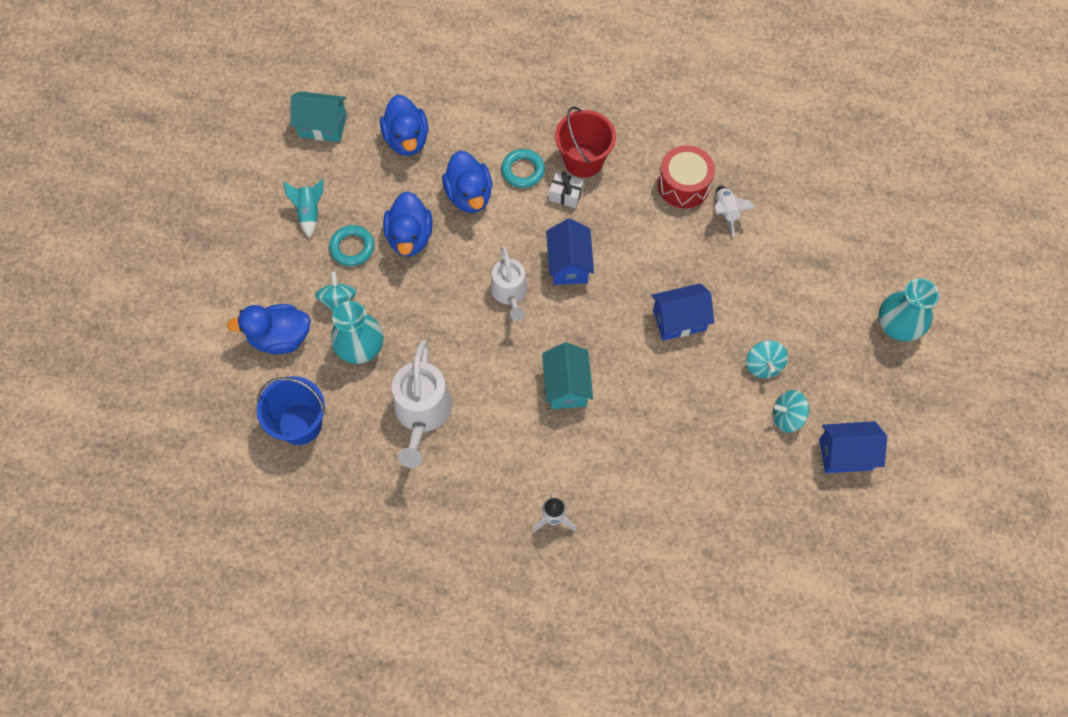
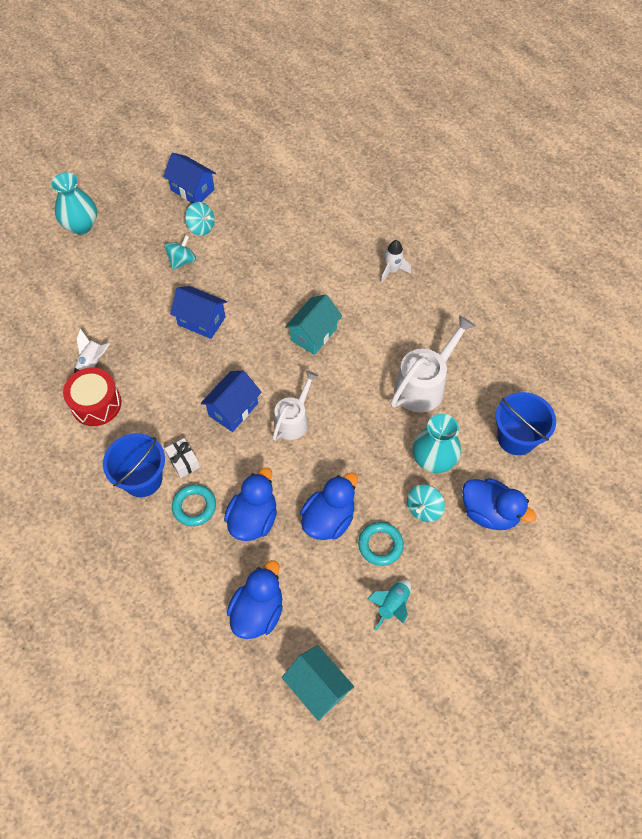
camera: 140 degrees left, 5 degrees down
(583, 160) = (142, 479): red bucket -> blue bucket

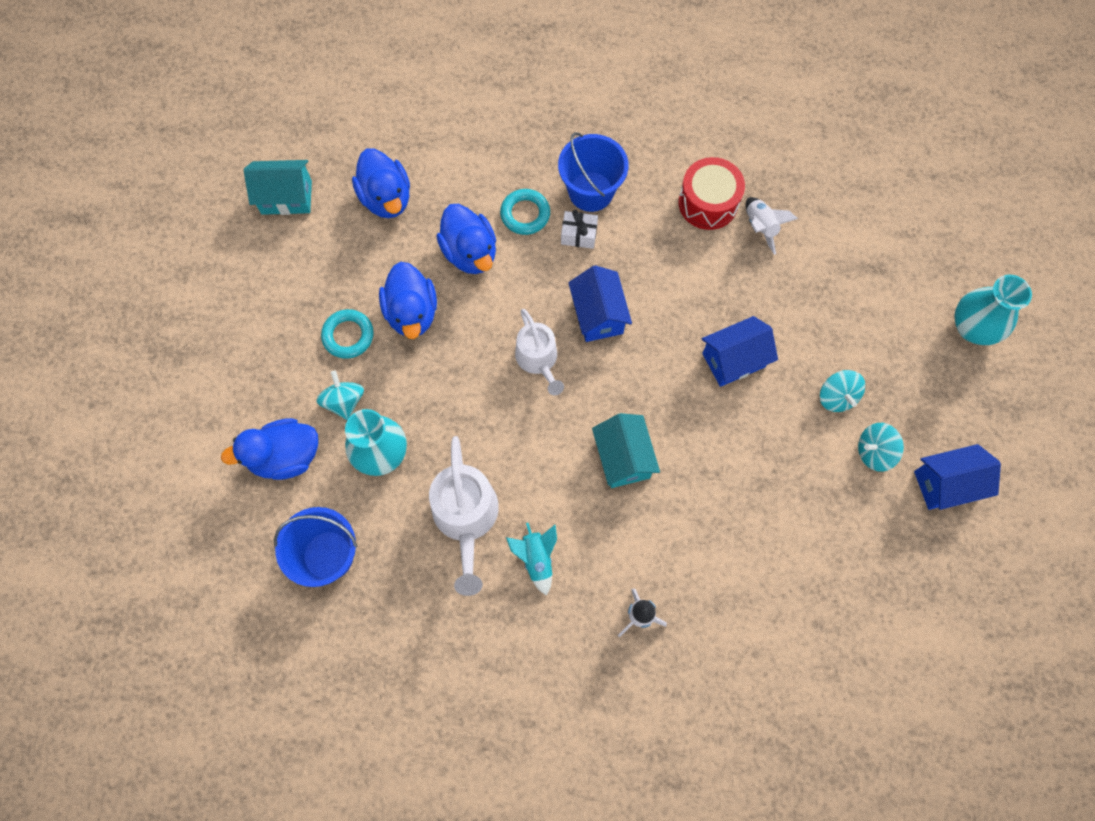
camera: 130 degrees right, 10 degrees up
(392, 605) = (291, 302): turquoise rocket -> turquoise rocket (536, 559)

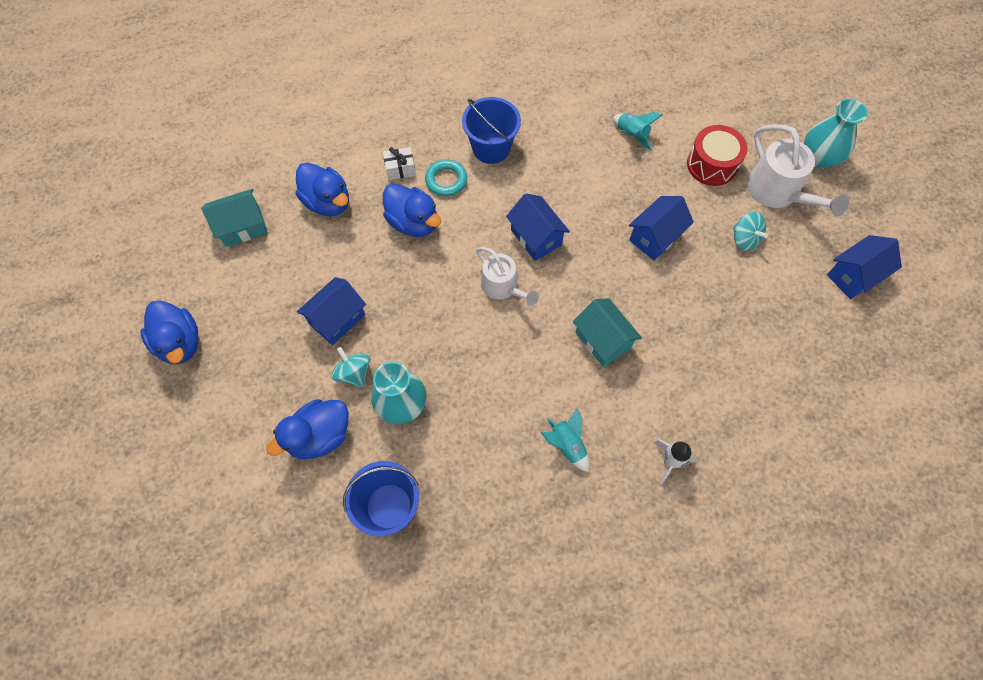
camera: 20 degrees left, 5 degrees down
(348, 336) = (337, 319): turquoise ring -> blue house
(412, 312) = (384, 284): blue duck -> blue duck (180, 343)
(466, 518) = (495, 433): white watering can -> white watering can (778, 192)
(579, 235) = (495, 183): white gift -> white gift (400, 169)
(708, 203) = (584, 129): red drum -> red drum (712, 165)
(760, 227) = (632, 135): white rocket -> turquoise rocket
(874, 452) = (791, 270): turquoise spinning top -> none

